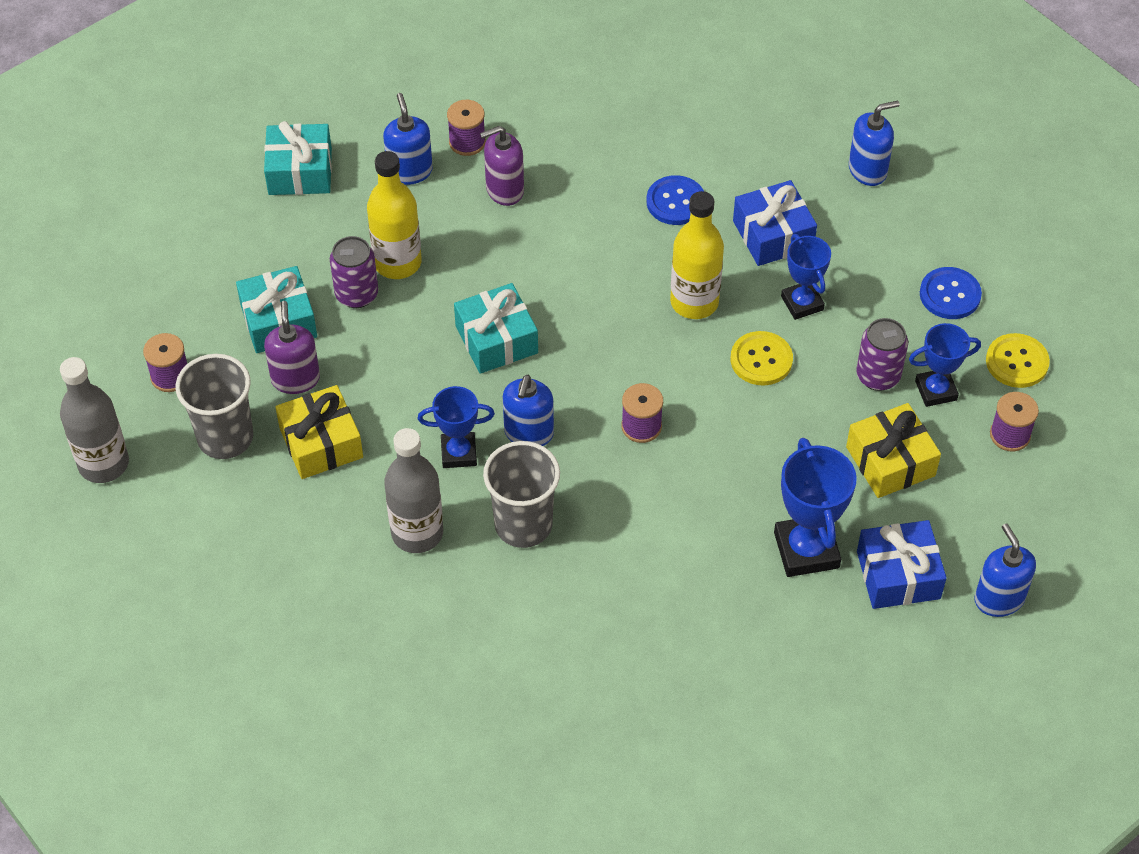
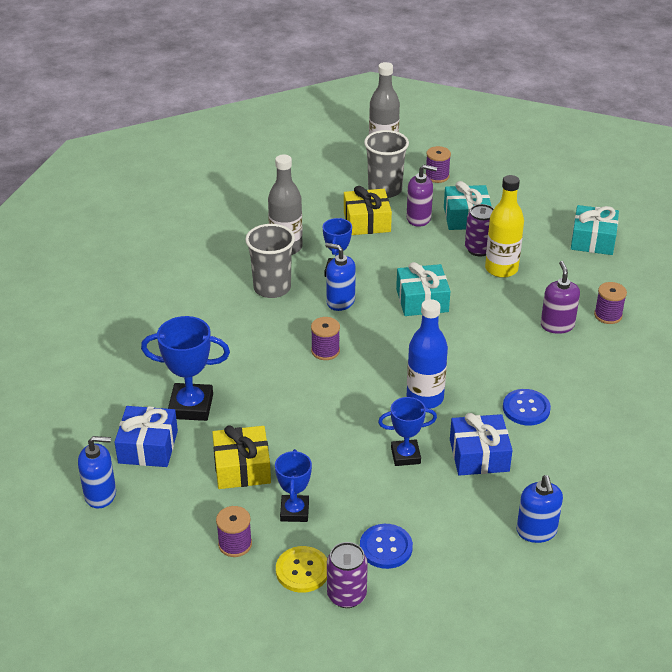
camera: 105 degrees right, 15 degrees down
(410, 171) = (584, 285): blue soap dispenser -> none
(694, 302) = (425, 398): yellow bottle -> blue bottle
(761, 360) = (360, 421): yellow button -> none
(878, 376) = (321, 481): purple can -> purple can (346, 595)

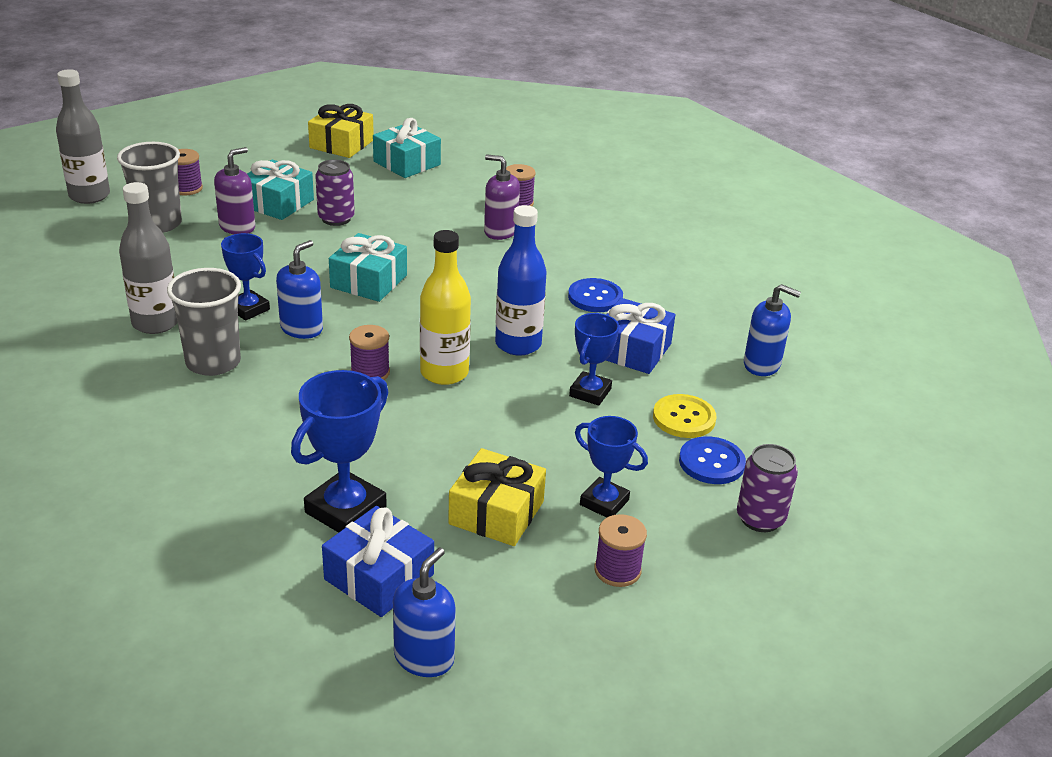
camera: 60 degrees left, 5 degrees down
(302, 570) = (700, 535): yellow button -> yellow button (684, 418)
(340, 301) = (301, 328): blue soap dispenser -> blue soap dispenser turned 150 degrees clockwise
(367, 222) = (194, 256): yellow gift -> yellow gift (341, 144)
(501, 269) = (382, 221): yellow bottle -> yellow bottle (444, 373)

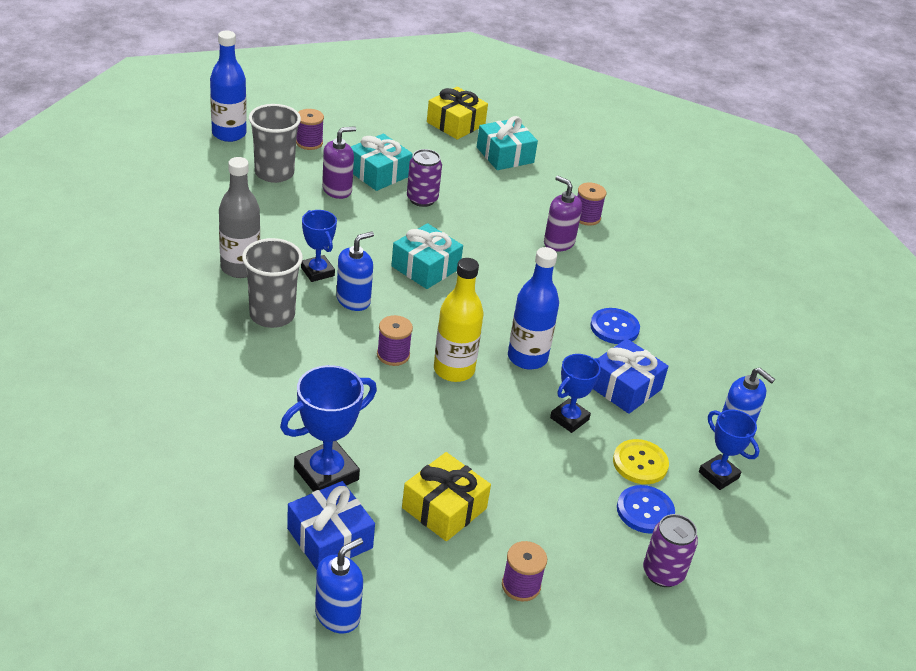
camera: 15 degrees right, 5 degrees up
(89, 196) = (229, 134): grey bottle -> blue bottle
(604, 502) = (536, 523): blue trophy -> blue trophy (718, 475)

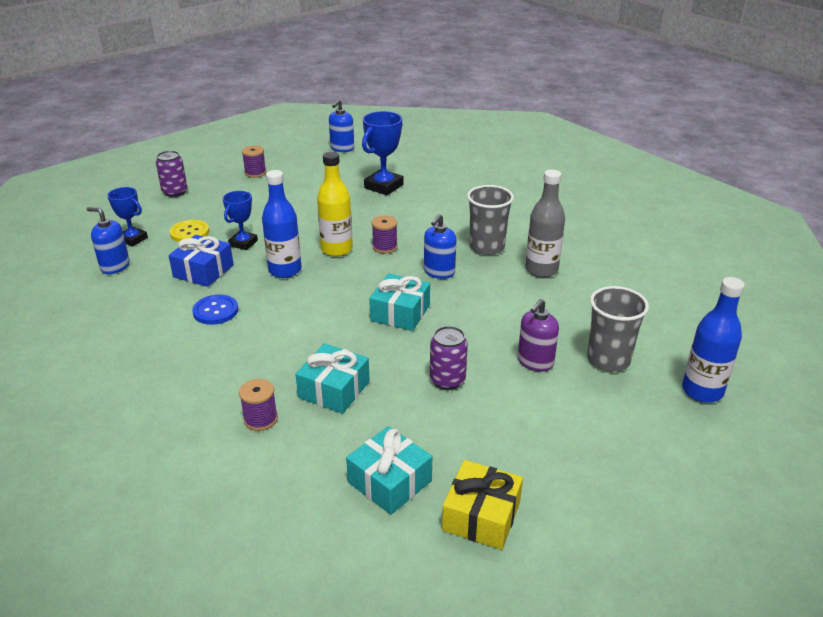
camera: 165 degrees right, 5 degrees down
(309, 143) = (617, 411): purple spool -> none
(317, 272) = (483, 284): blue trophy -> none
(330, 538) = (363, 167): blue gift -> none
(379, 173) = (513, 397): turquoise gift -> turquoise gift (334, 389)
(444, 508) = (309, 188): yellow gift -> none
(558, 243) = (285, 376): purple soap dispenser -> none
(645, 511) = (186, 212): blue button -> none

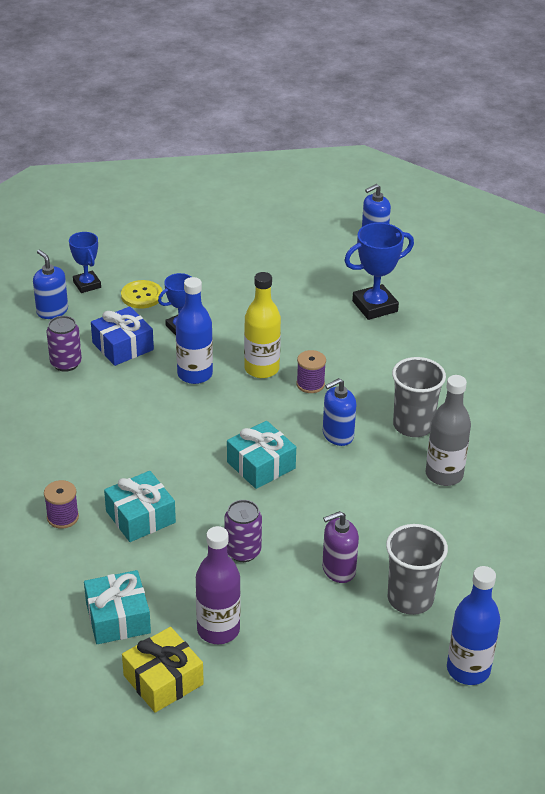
camera: 30 degrees right, 5 degrees up
(175, 192) = (162, 239): purple can -> purple can (66, 363)
(215, 311) = (102, 395): blue button -> none
(255, 173) = (257, 240): purple spool -> none
(487, 450) = (218, 630): none -> purple bottle

